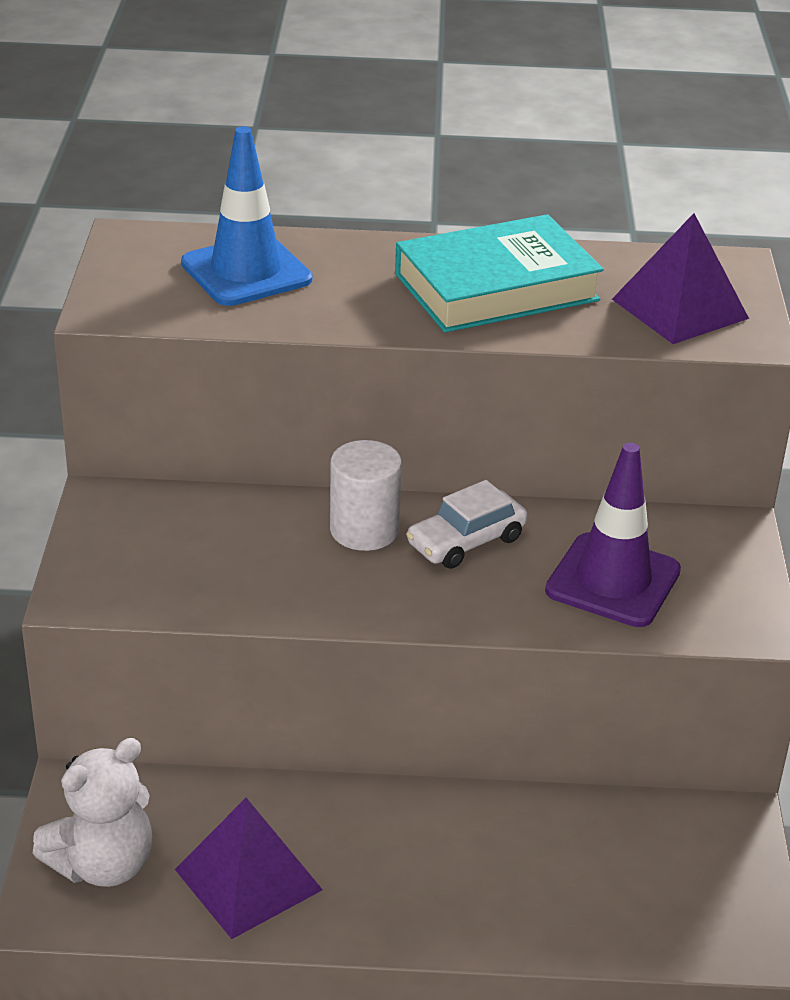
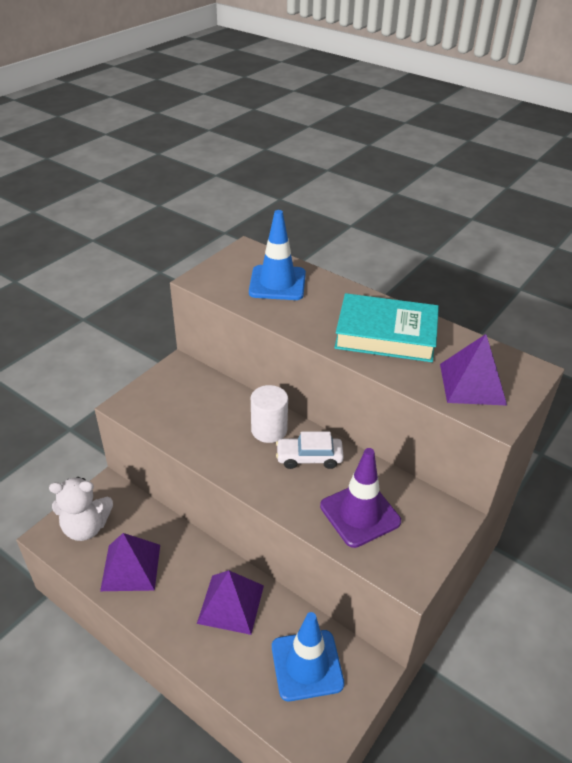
camera: 35 degrees right, 5 degrees up
(463, 844) = (231, 604): none -> purple pyramid
(648, 860) = (307, 665): none -> blue traffic cone

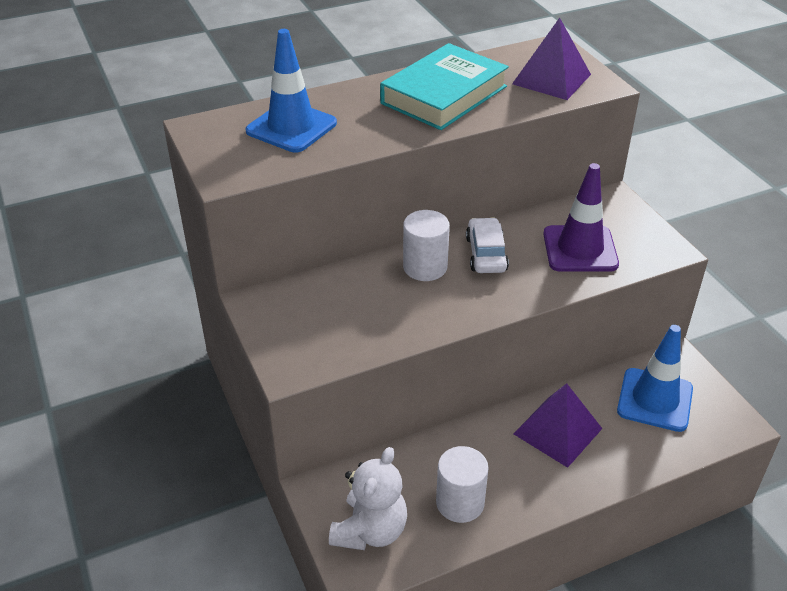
camera: 60 degrees left, 0 degrees up
(131, 567) = (460, 503): purple pyramid -> white cylinder
(309, 458) = (486, 254): white car -> white car turned 150 degrees clockwise

